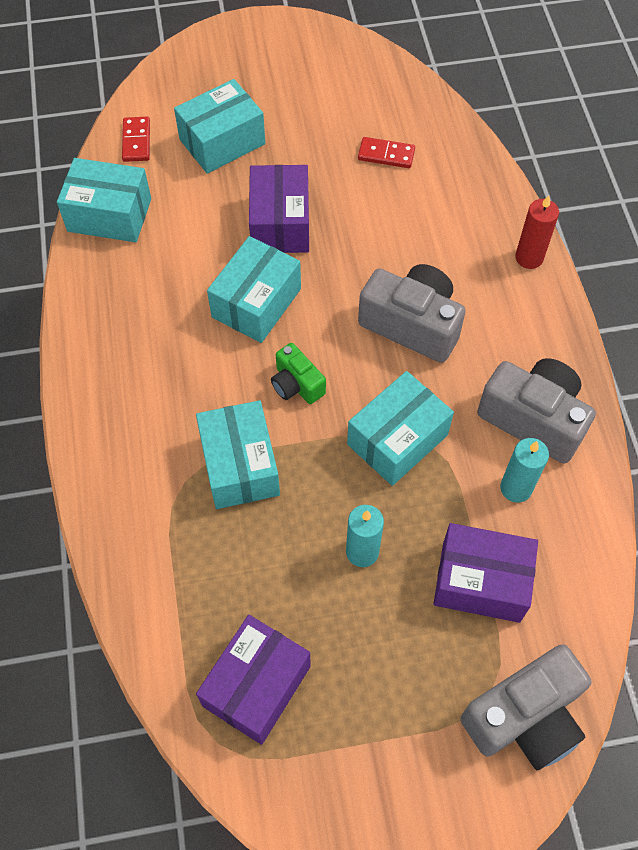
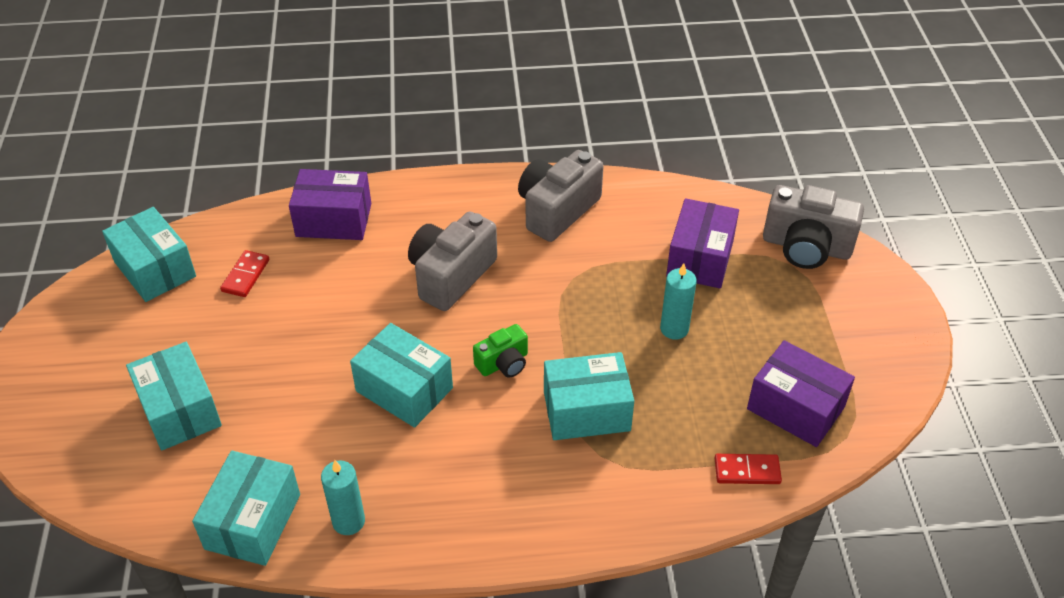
camera: 85 degrees left, 15 degrees down
(136, 141) = (148, 494): red domino -> red domino (747, 471)
(280, 224) = (309, 365): purple box -> purple box (334, 220)
(397, 439) = (569, 297): turquoise box -> turquoise box (155, 269)
(516, 488) = (619, 228): turquoise candle -> turquoise candle (348, 521)
(525, 718) = (806, 247): grey camera -> grey camera turned 135 degrees clockwise
(529, 257) = (395, 192): red candle -> none

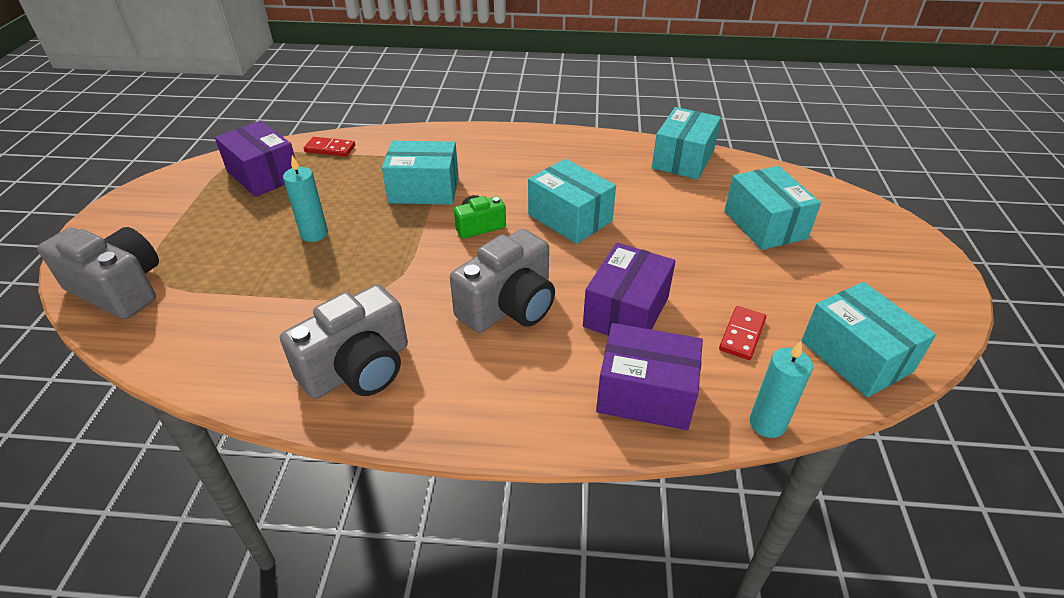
camera: 170 degrees left, 5 degrees down
(348, 521) = (615, 153): turquoise candle -> turquoise candle (767, 423)
(700, 258) = (238, 291): purple box -> purple box (626, 312)

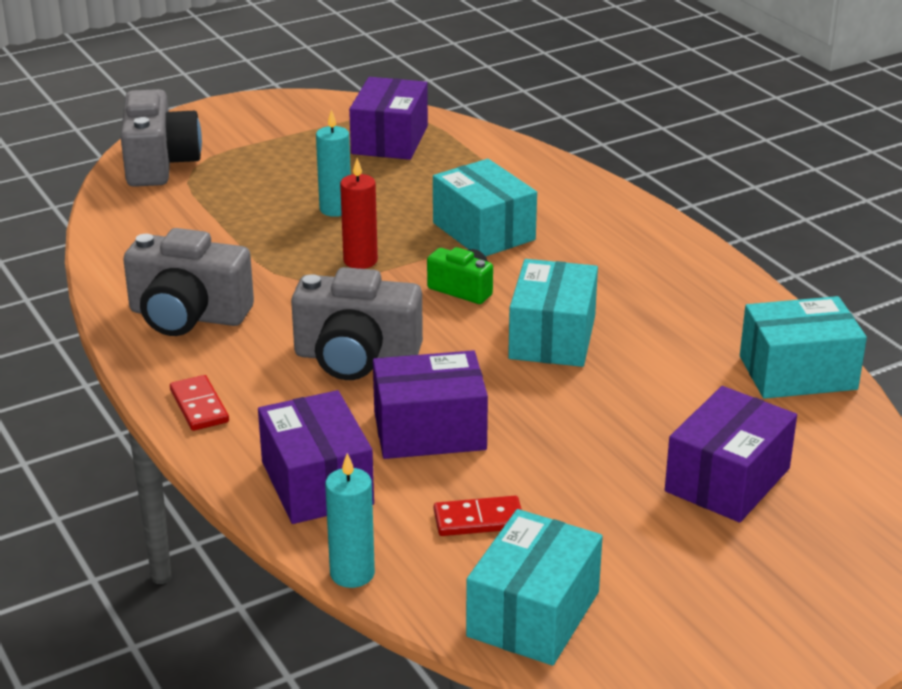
camera: 55 degrees right, 10 degrees down
(330, 149) = (481, 149): red domino -> red domino (199, 406)
(393, 252) = (360, 261): none -> red candle
(765, 224) = (727, 480): turquoise box -> purple box

